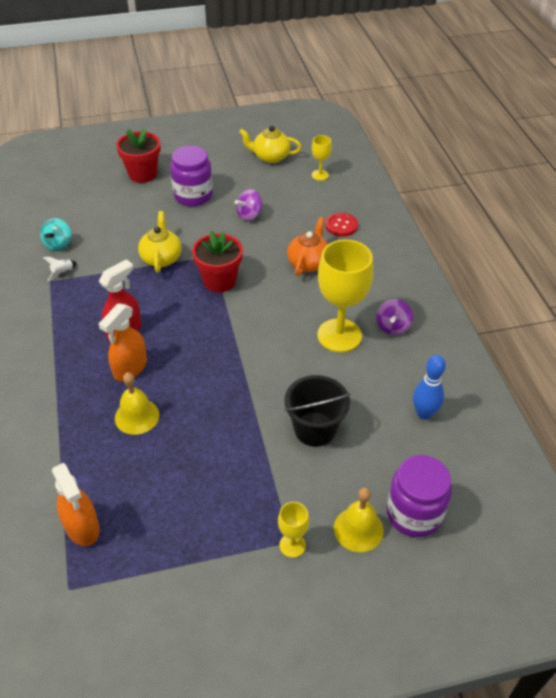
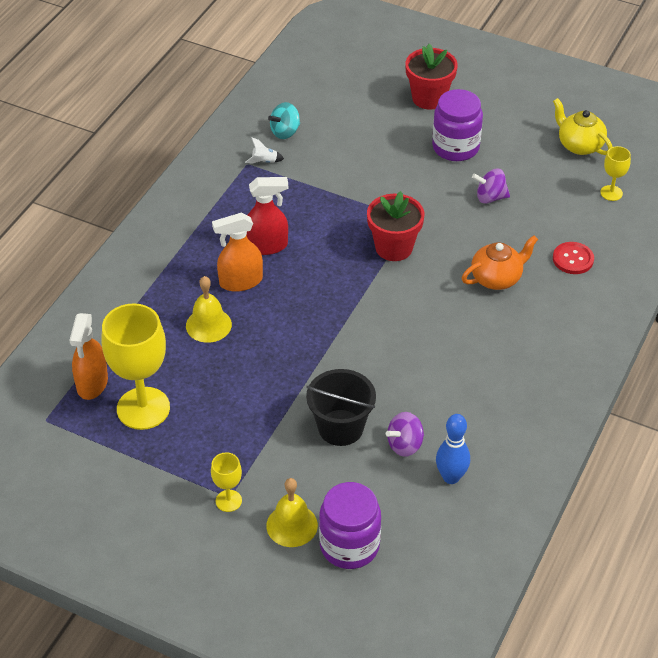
camera: 40 degrees right, 0 degrees up
(161, 258) = (363, 195): yellow teapot -> none
(339, 335) = (450, 363): yellow goblet -> yellow goblet (143, 408)
(393, 327) = (510, 386): purple spinning top -> purple spinning top (405, 445)

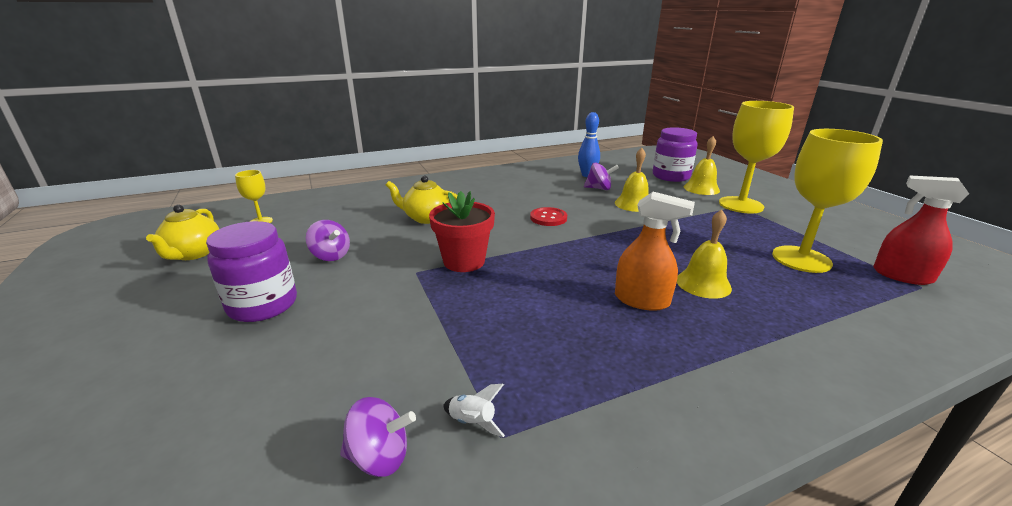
camera: 140 degrees left, 20 degrees down
(92, 383) = (861, 291): orange spray bottle -> none
(228, 501) = (740, 205): yellow goblet -> yellow goblet, size x2.11
(266, 246) = (582, 317): red spray bottle -> red spray bottle (901, 275)
(285, 132) = (379, 457): turquoise spinning top -> purple spinning top
(340, 427) = (633, 204): black bucket -> yellow bell
(429, 98) = (152, 376): red flower pot -> none
(497, 278) = (426, 218): orange teapot -> yellow teapot
(573, 259) = (364, 207): red button -> red button (548, 218)

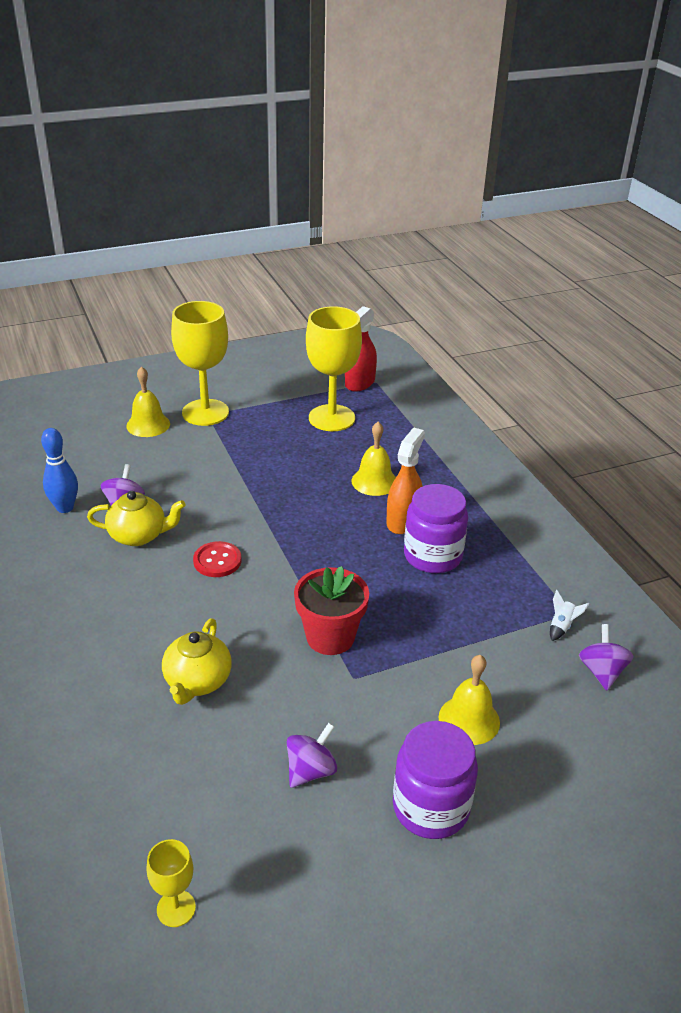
camera: 90 degrees left, 10 degrees up
(193, 254) = (296, 960): yellow teapot -> yellow teapot (139, 535)
(633, 204) = (186, 486): yellow bell -> yellow bell (469, 719)
(671, 176) = (96, 436): purple jar -> purple jar (432, 556)

